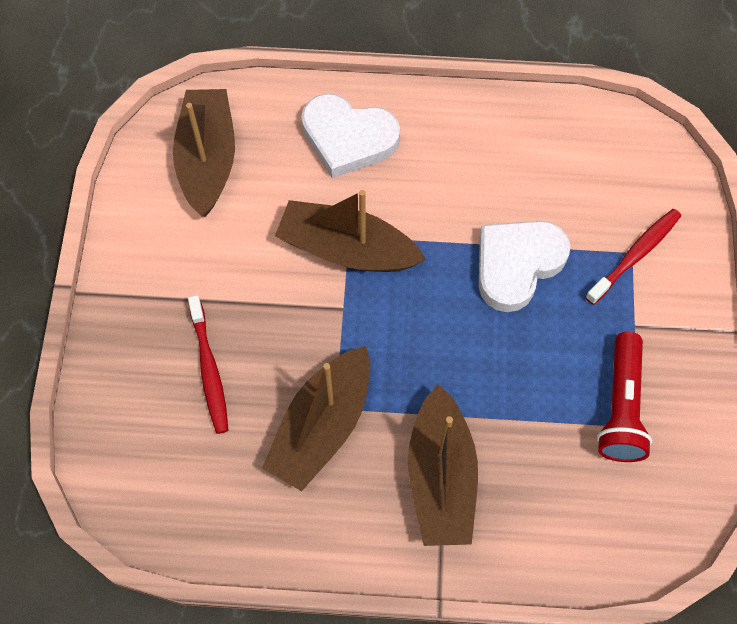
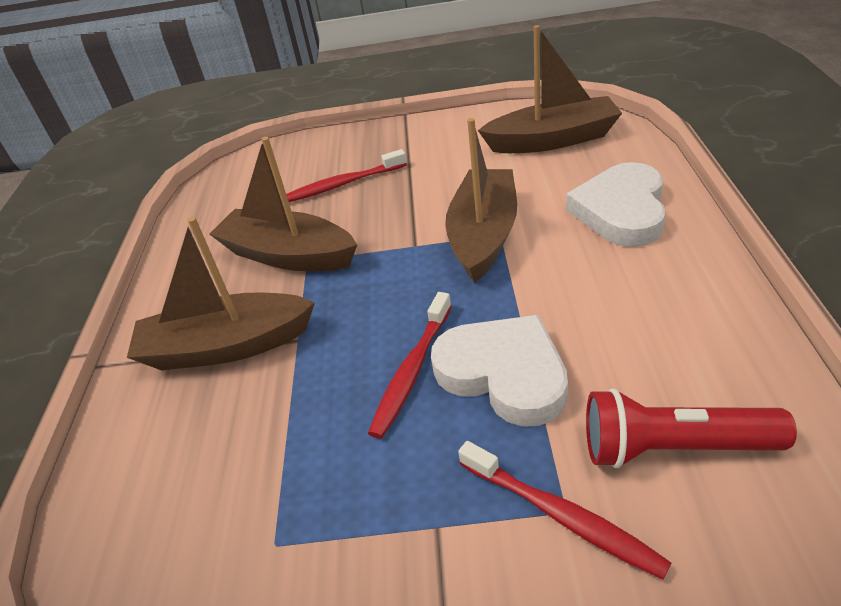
camera: 90 degrees right, 25 degrees down
(501, 327) = (412, 371): none -> red toothbrush
(621, 407) = (304, 519): red flashlight -> red flashlight (673, 447)

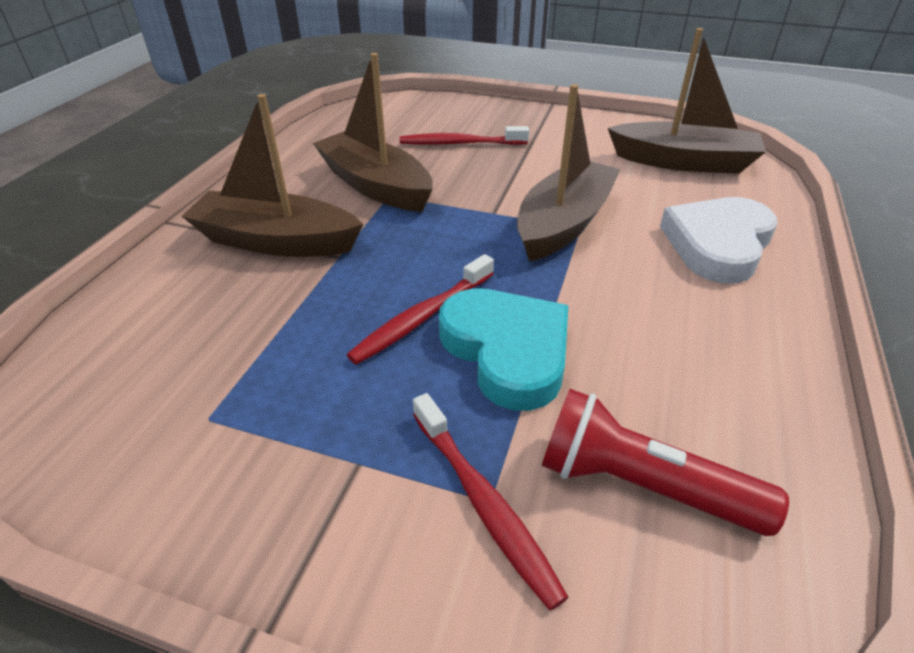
camera: 15 degrees right, 0 degrees up
(504, 374) = (507, 351): white heart -> turquoise heart

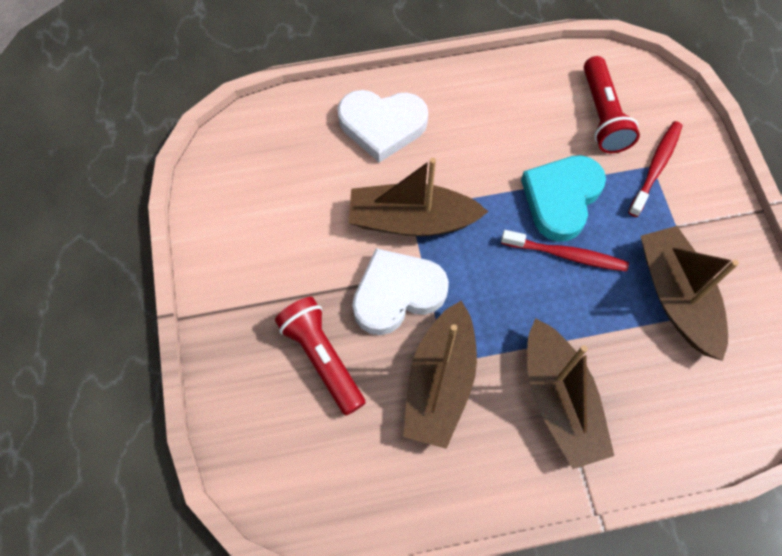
camera: 120 degrees left, 25 degrees up
(460, 143) = (322, 358): red toothbrush -> red flashlight
(485, 191) = (397, 294): none -> white heart
(683, 162) = (264, 172): brown boat -> brown boat (676, 297)

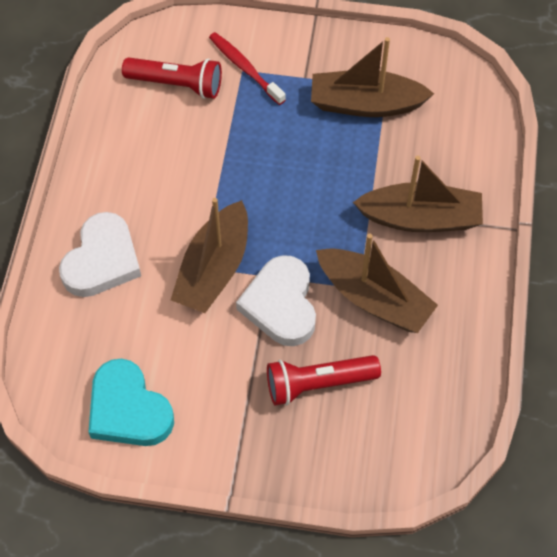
camera: 70 degrees left, 5 degrees down
(561, 199) = (244, 147): turquoise heart -> turquoise heart (128, 409)
(566, 255) = (297, 164): red toothbrush -> none

